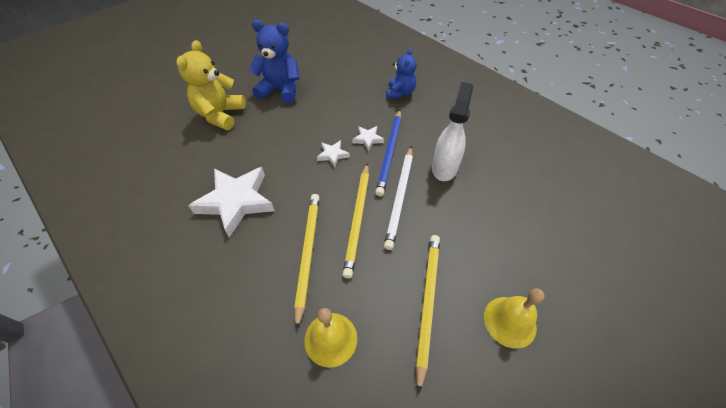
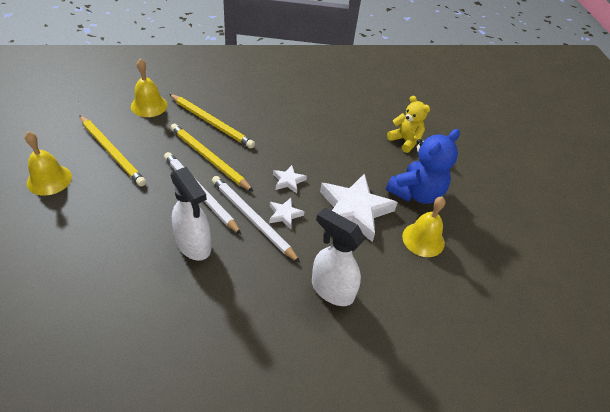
camera: 120 degrees right, 5 degrees down
(220, 115) = (405, 141): yellow teddy bear -> yellow teddy bear, size x0.65
(236, 202) = (292, 112): white star -> white star (354, 210)
(321, 74) = (423, 239): none -> yellow bell
(390, 153) = (252, 219): blue pencil -> white pencil
(400, 93) = (331, 289): blue teddy bear -> white spray bottle

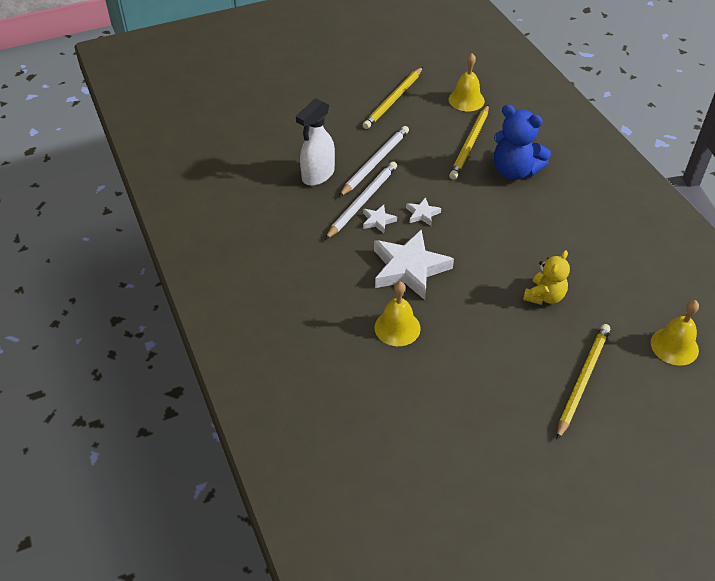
camera: 80 degrees right, 0 degrees up
(49, 179) = (345, 81): yellow bell -> yellow bell (674, 346)
(209, 158) = (420, 156): yellow pencil -> yellow pencil (582, 380)
(331, 289) = (308, 268): white spray bottle -> none
(416, 193) = (461, 315): blue teddy bear -> blue teddy bear (514, 171)

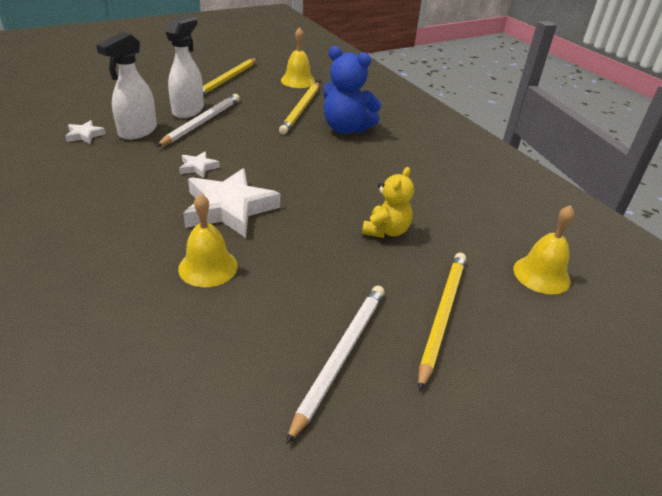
camera: 10 degrees left, 10 degrees down
(360, 146) = (188, 110): none -> white spray bottle
(362, 201) = (183, 152): white pencil -> white pencil (340, 356)
(422, 214) = (248, 161): white star -> white star (85, 135)

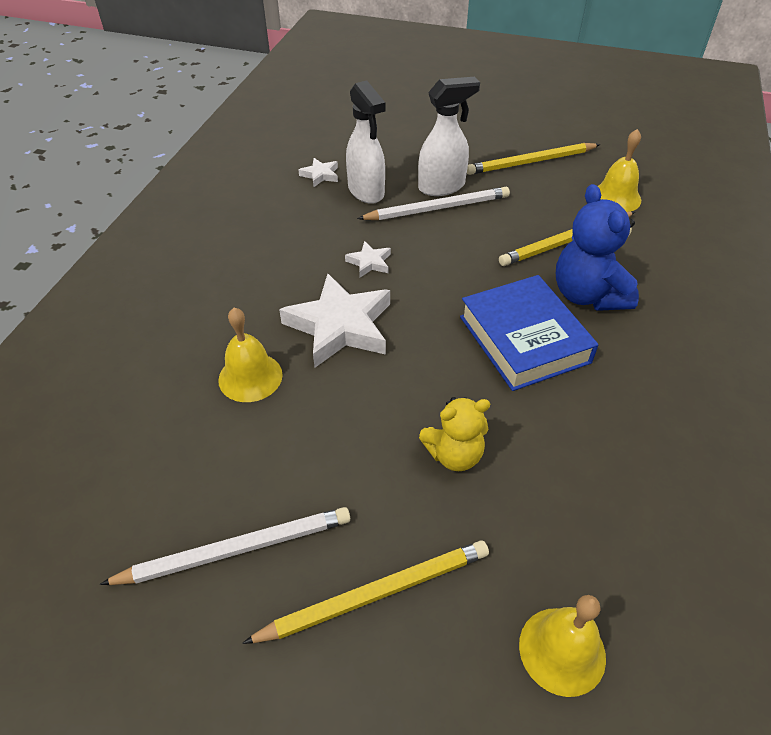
camera: 50 degrees right, 10 degrees up
(137, 131) = (366, 192): white spray bottle -> white spray bottle turned 105 degrees counterclockwise
(344, 162) = (523, 339): none -> blue book

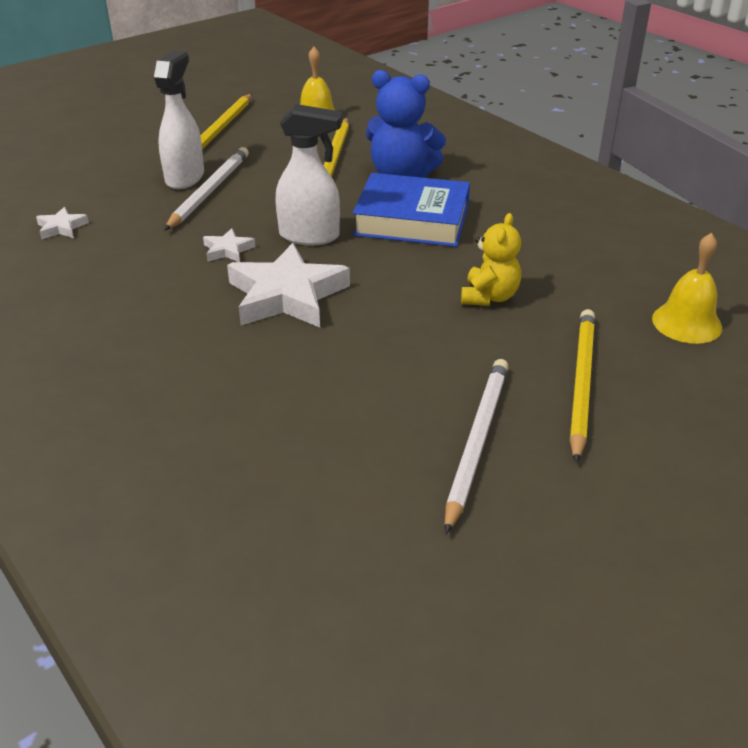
camera: 55 degrees left, 10 degrees down
(250, 377) = (287, 367): yellow bell -> none
(366, 192) = (129, 214): white spray bottle -> white spray bottle (310, 236)

